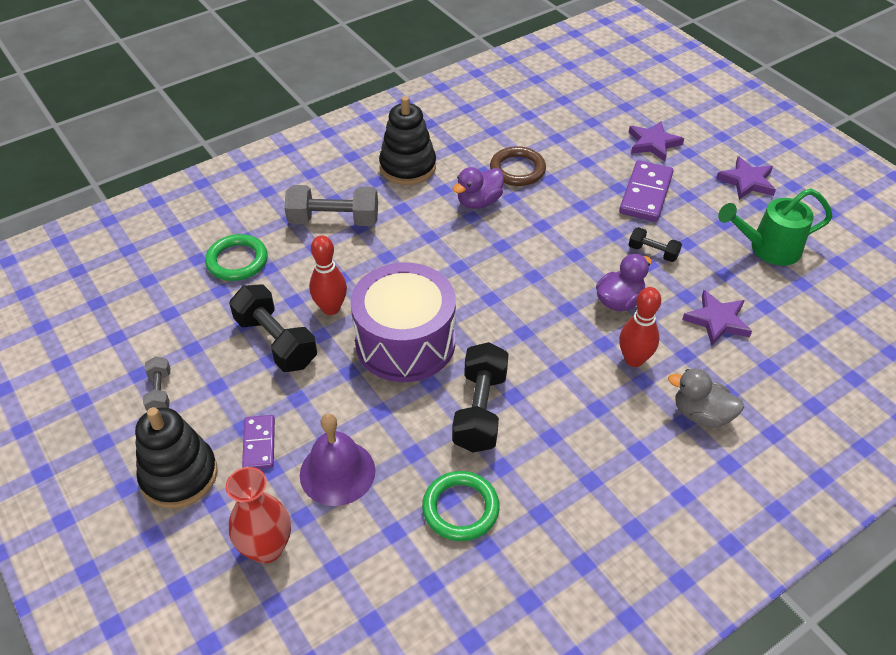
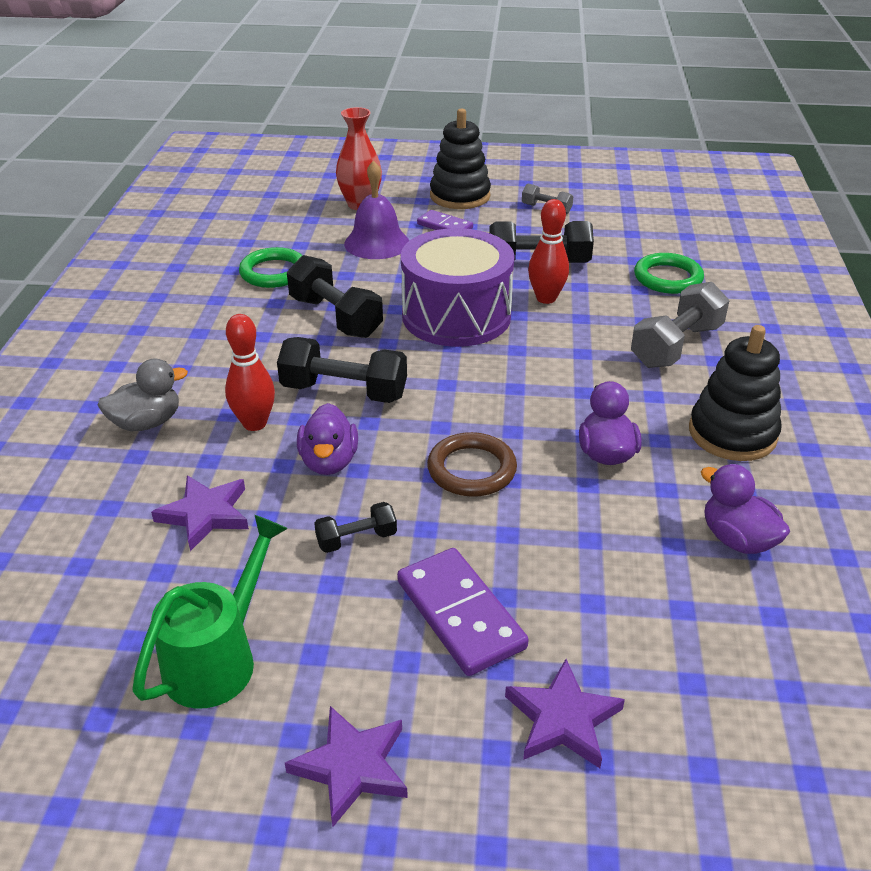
camera: 130 degrees right, 10 degrees down
(493, 138) = (737, 539): none -> purple duck
(517, 170) = (640, 521): brown ring -> brown ring (471, 469)
(555, 340) = (344, 392): none -> black dumbbell

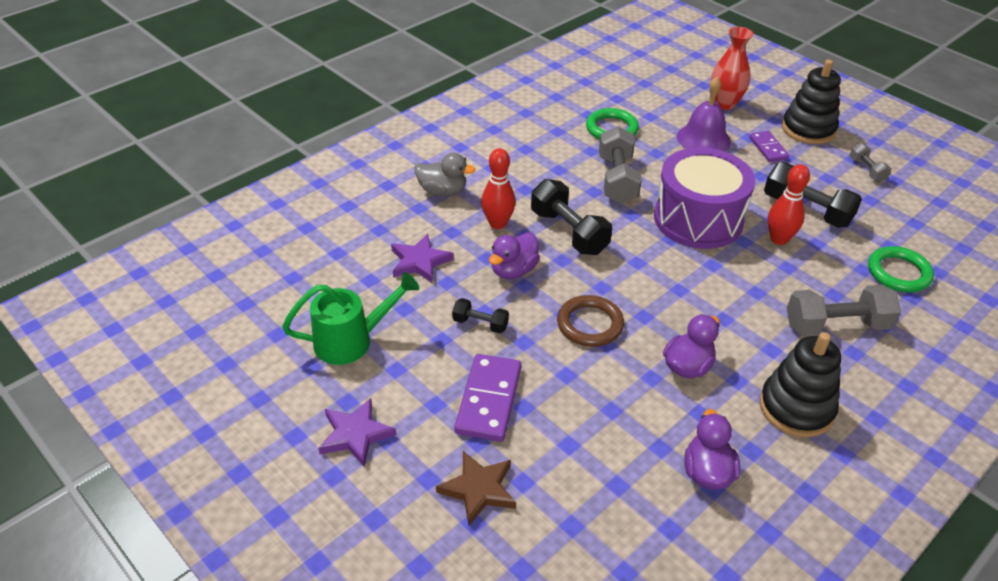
camera: 40 degrees right, 5 degrees up
(335, 317) = (617, 179): black dumbbell -> grey dumbbell
(563, 719) = (479, 489): purple star -> brown star

